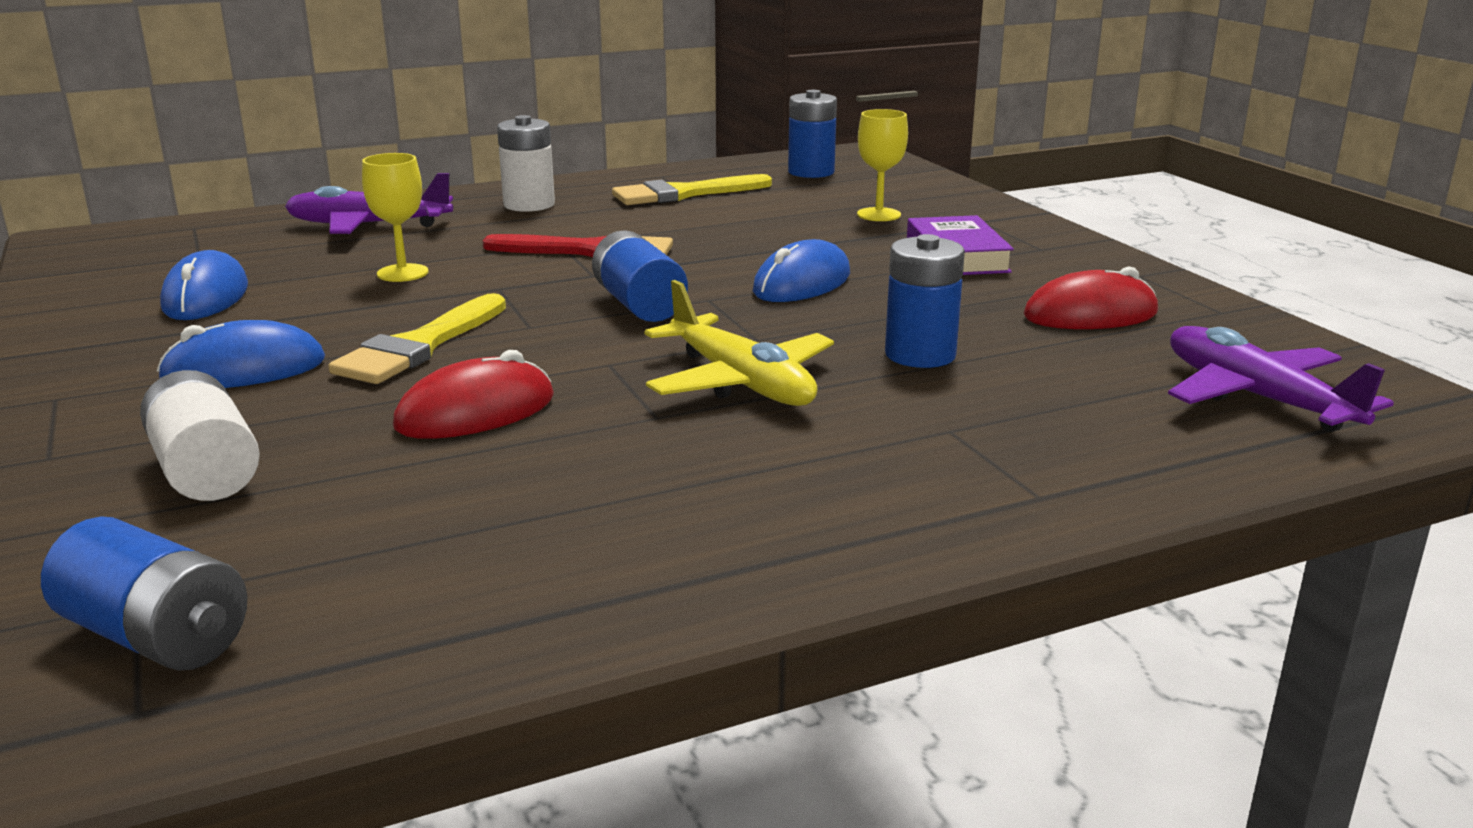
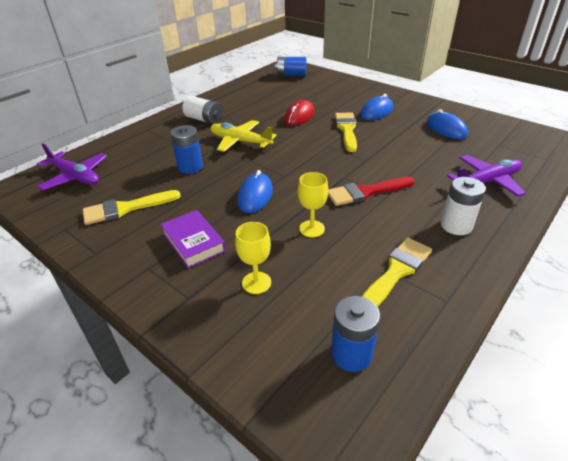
camera: 155 degrees right, 15 degrees up
(205, 471) = (333, 92): white battery -> white battery (204, 119)
(402, 273) = (411, 157): yellow goblet -> yellow goblet (312, 229)
(639, 305) = (305, 164): blue battery -> none
(1090, 315) = (126, 208): red mouse -> yellow brush

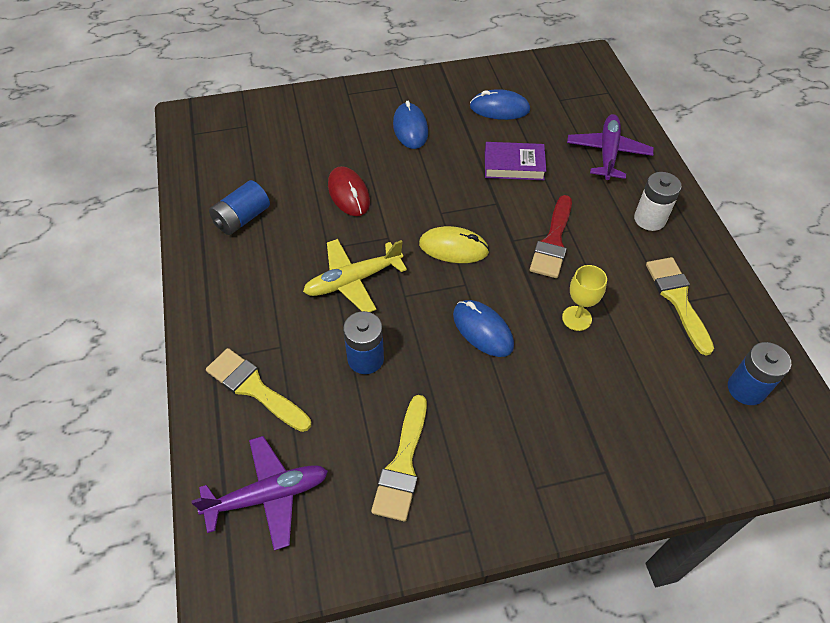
camera: 55 degrees left, 15 degrees up
(193, 242) = (523, 426): purple book -> purple book (514, 165)
(204, 119) = (253, 285): white battery -> none
(256, 282) = (623, 405): yellow goblet -> none
(291, 75) = (225, 132): blue battery -> blue battery (242, 218)
(307, 160) = (453, 248): none -> yellow mouse
(347, 130) = (423, 177): yellow brush -> yellow brush (254, 388)

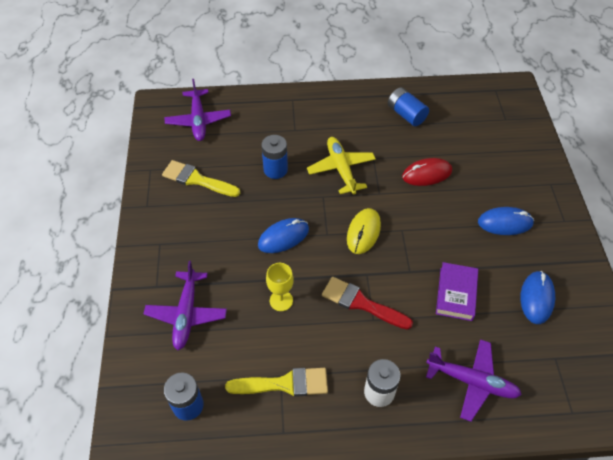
camera: 100 degrees right, 0 degrees up
(254, 388) = (267, 117): yellow brush -> none
(633, 420) = (187, 314): none -> purple plane

